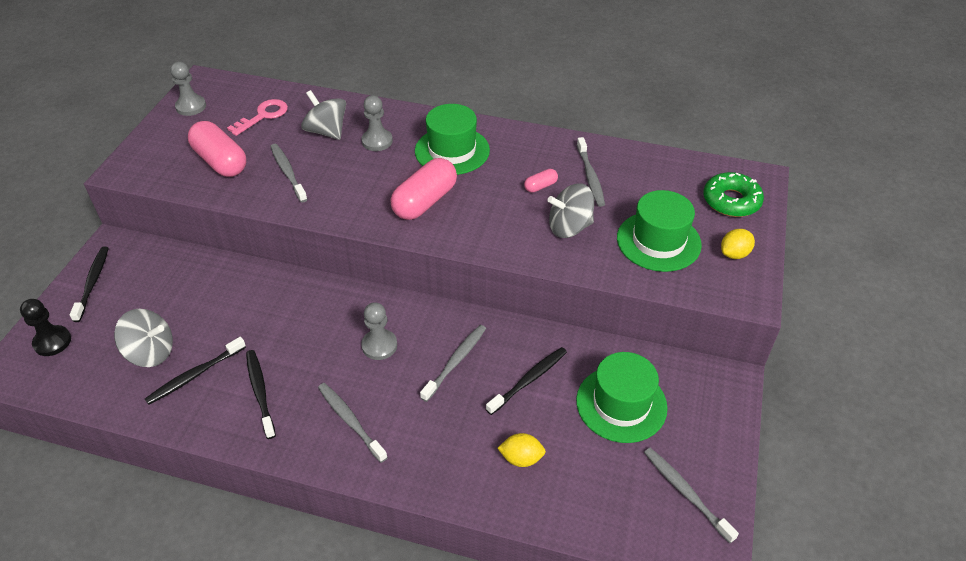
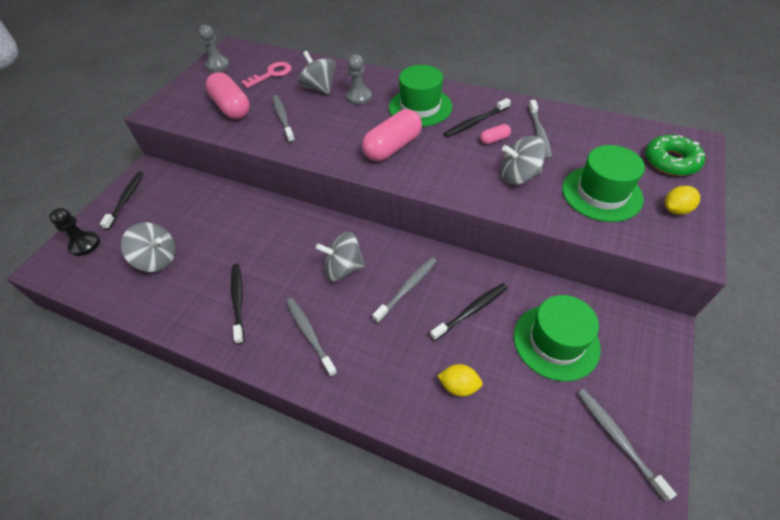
camera: 10 degrees right, 5 degrees up
(194, 375) = (188, 281): black toothbrush -> black toothbrush (475, 122)
(379, 345) = (343, 268): grey pawn -> grey spinning top

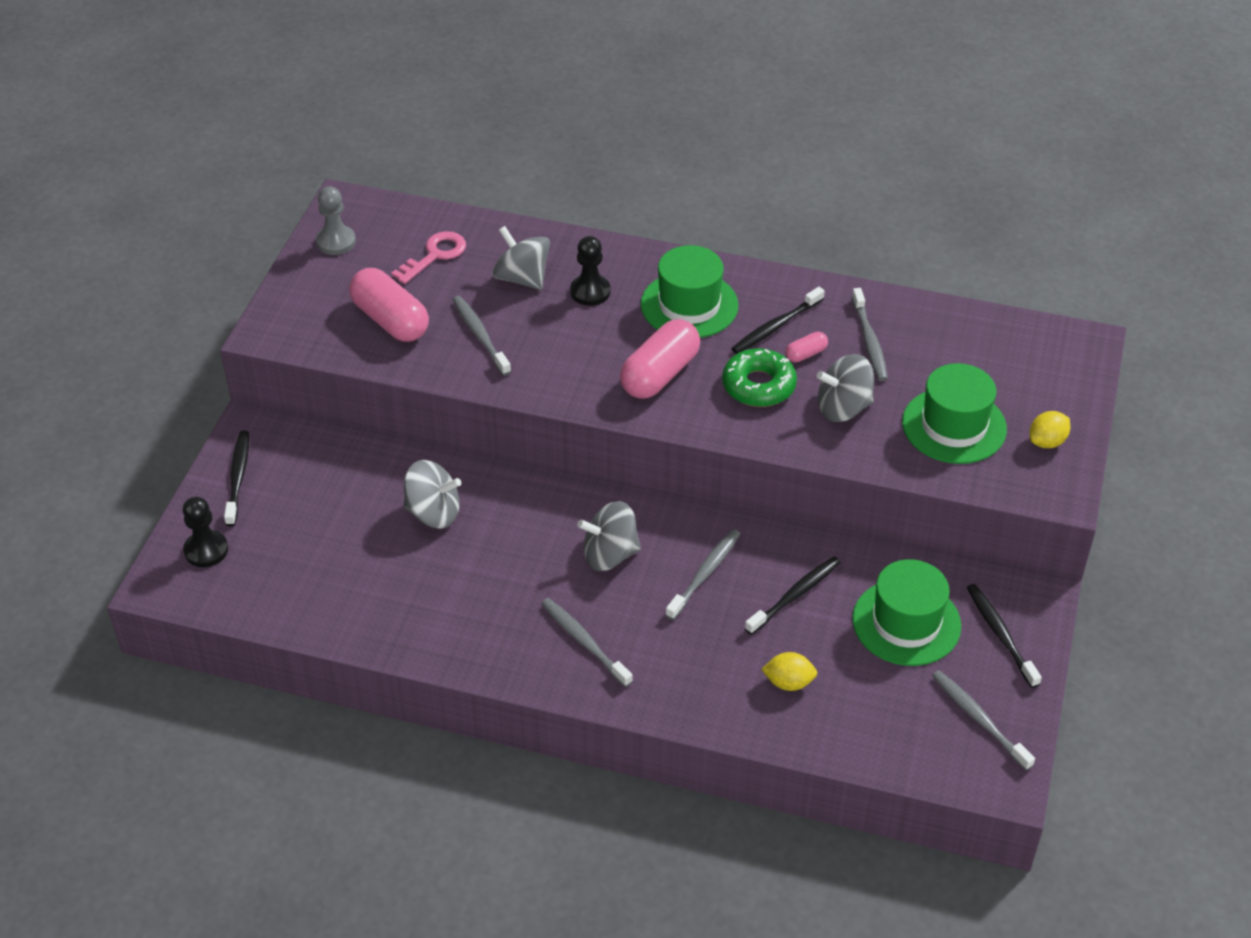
camera: 10 degrees left, 5 degrees down
(157, 259) = (330, 562): grey spinning top -> grey spinning top (433, 513)
(238, 301) = (472, 609): black toothbrush -> black toothbrush (1000, 634)
(359, 97) = (590, 292): grey pawn -> black pawn
(671, 161) = (1048, 374): green donut -> green donut (758, 385)

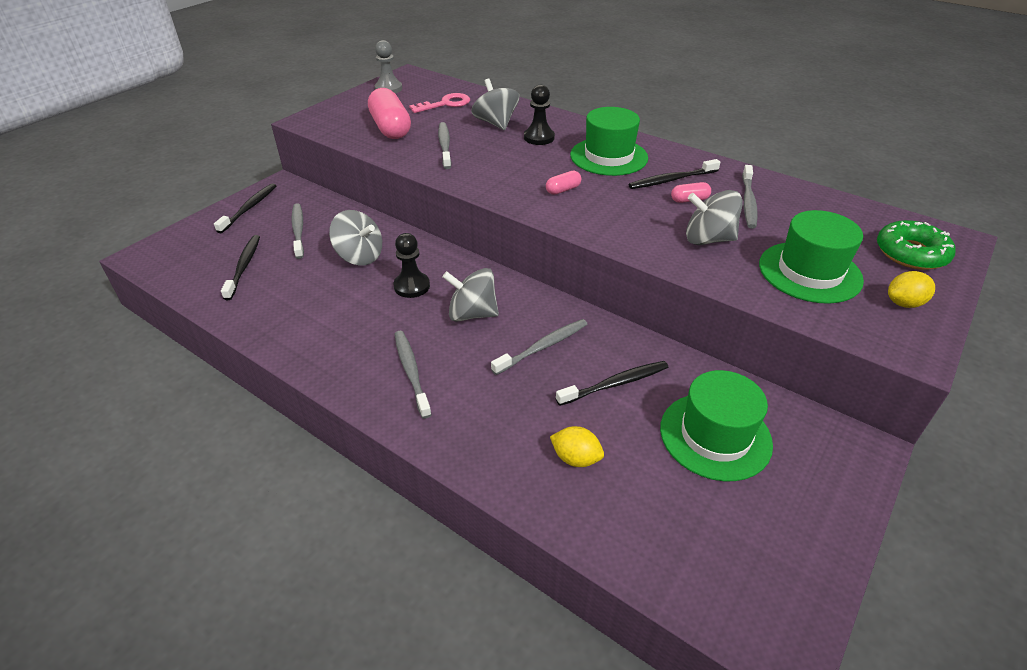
camera: 20 degrees right, 5 degrees down
(206, 550) = (191, 243): black pawn -> black pawn (412, 286)
(660, 374) = (563, 190): pink capsule -> pink capsule, size x0.46
(758, 385) = (640, 211): green donut -> green donut (911, 253)
(978, 719) = (767, 557): grey toothbrush -> grey toothbrush (298, 230)
(1000, 634) = (813, 473): black toothbrush -> black toothbrush (244, 266)

